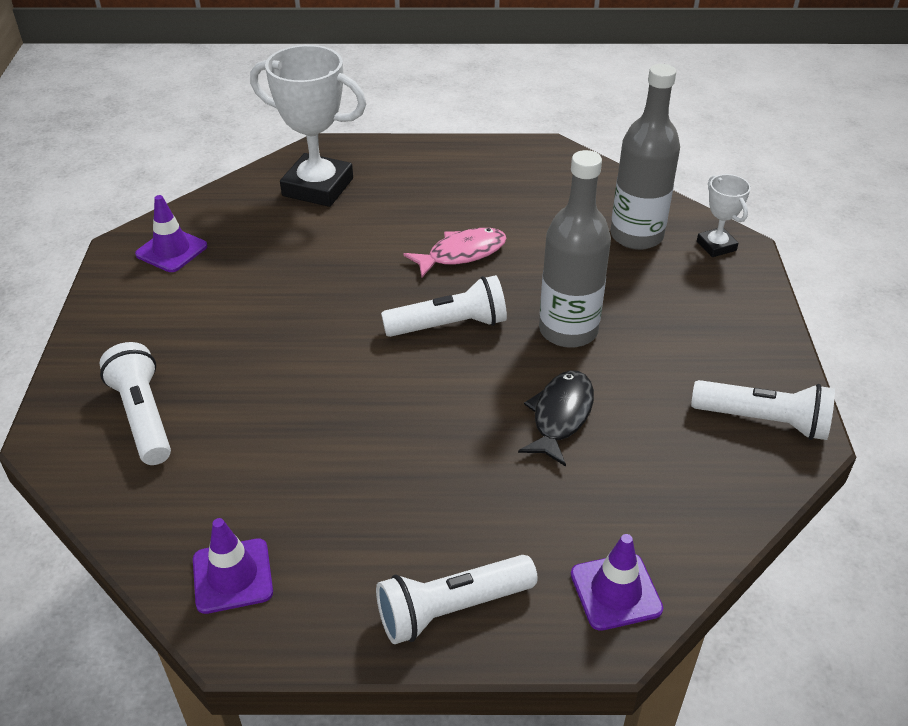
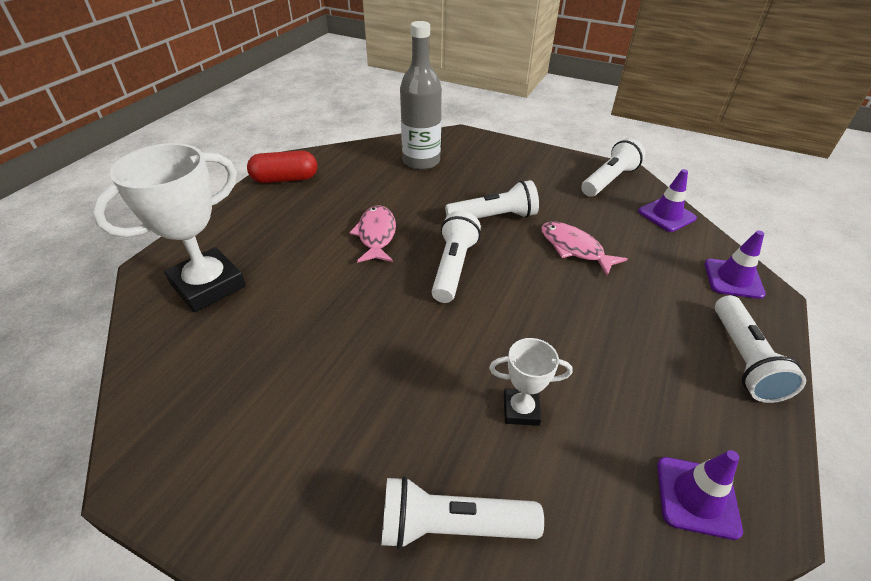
camera: 65 degrees left, 0 degrees up
(171, 250) = (192, 427): purple traffic cone -> purple traffic cone (666, 215)
(507, 157) = (285, 179): none -> red capsule
(560, 416) = (574, 248): black fish -> pink fish
(568, 330) = (494, 217): grey bottle -> white flashlight
(716, 246) = (454, 141): white trophy -> white trophy (521, 410)

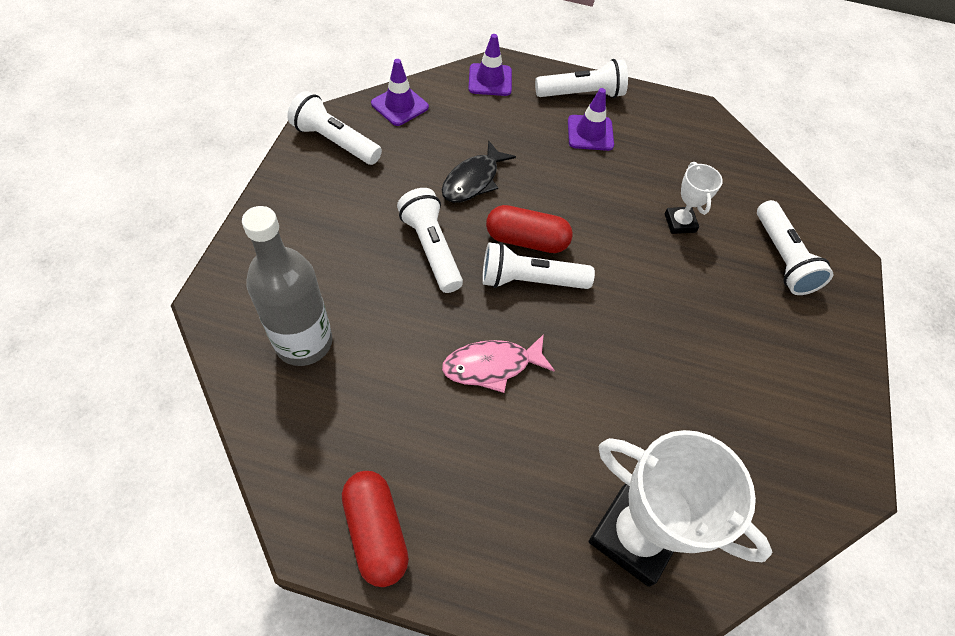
camera: 105 degrees left, 15 degrees up
(499, 272) = (526, 240): none -> red capsule
(574, 248) = (473, 180): pink fish -> black fish
(697, 497) = (704, 138): purple traffic cone -> purple traffic cone (590, 133)

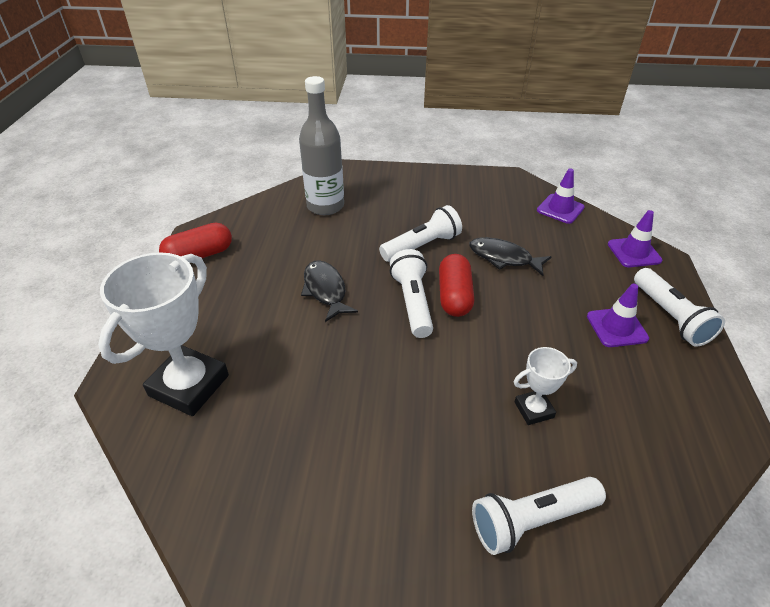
camera: 85 degrees right, 15 degrees down
(335, 142) = (500, 187): white flashlight -> none
(492, 366) = (325, 290): pink fish -> black fish

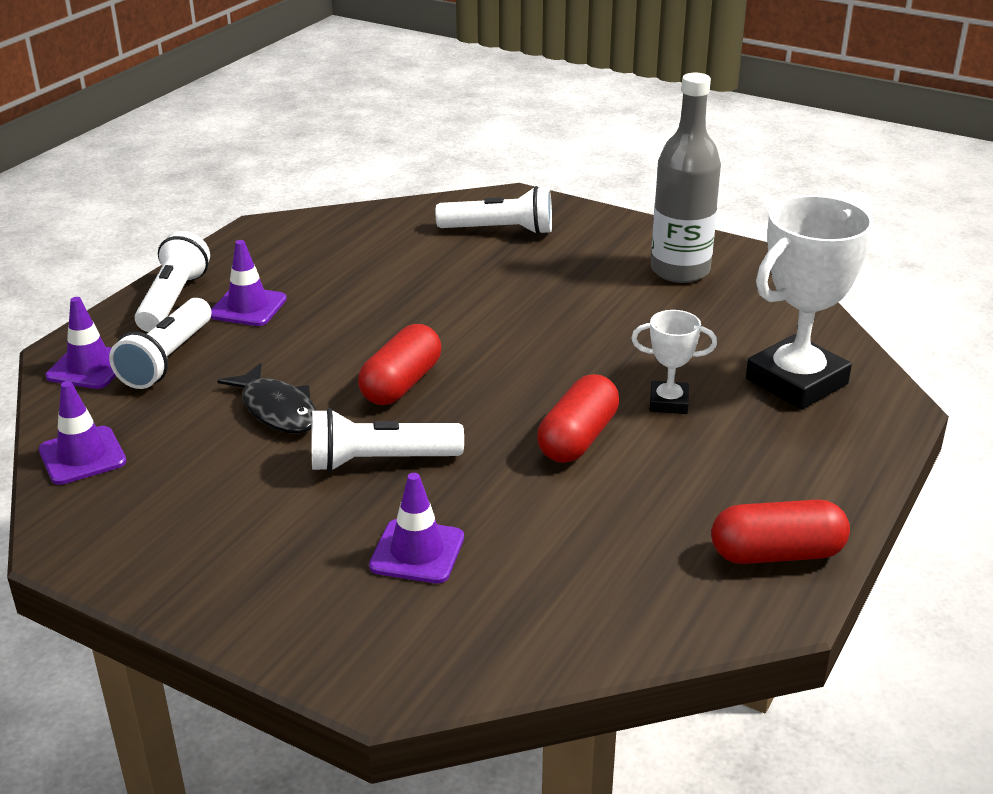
camera: 155 degrees left, 10 degrees down
(325, 206) = (494, 593): grey bottle -> grey bottle (680, 270)
(325, 290) = (578, 438): black fish -> red capsule
(369, 212) = (417, 552): none -> purple traffic cone
(413, 302) = (464, 391): white flashlight -> white flashlight (167, 359)
(534, 410) = (425, 277): white trophy -> white trophy (668, 402)

